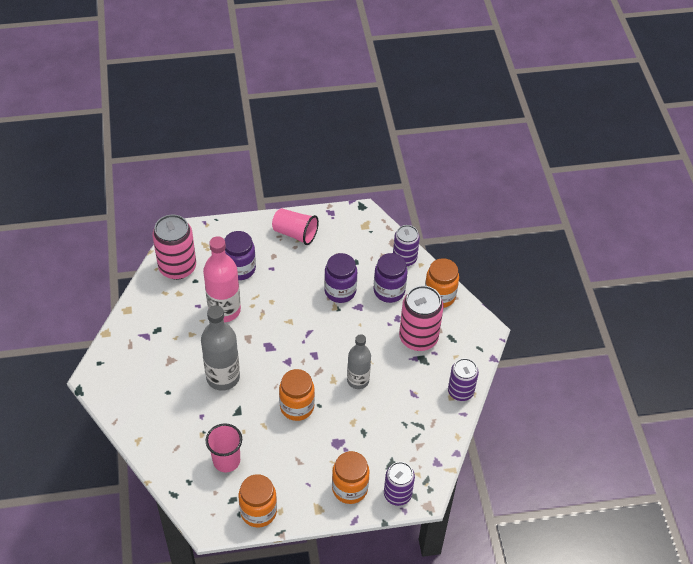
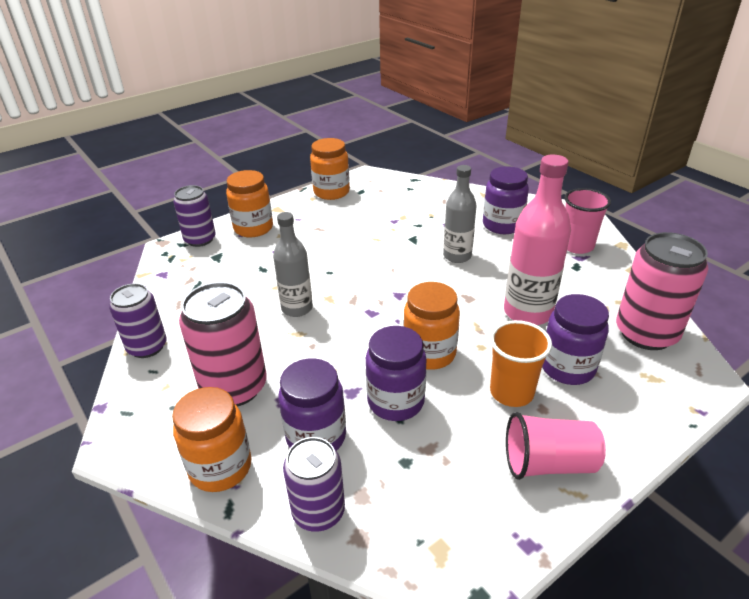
camera: 155 degrees right, 15 degrees down
(162, 393) = (502, 225): none -> purple jar
(223, 377) = (457, 256): grey bottle -> grey bottle, size x0.66
(226, 461) = (389, 207): pink cup -> pink cup (577, 246)
(280, 270) = (511, 392): none -> orange cup
(297, 407) = (353, 262): orange jar -> orange jar (429, 353)

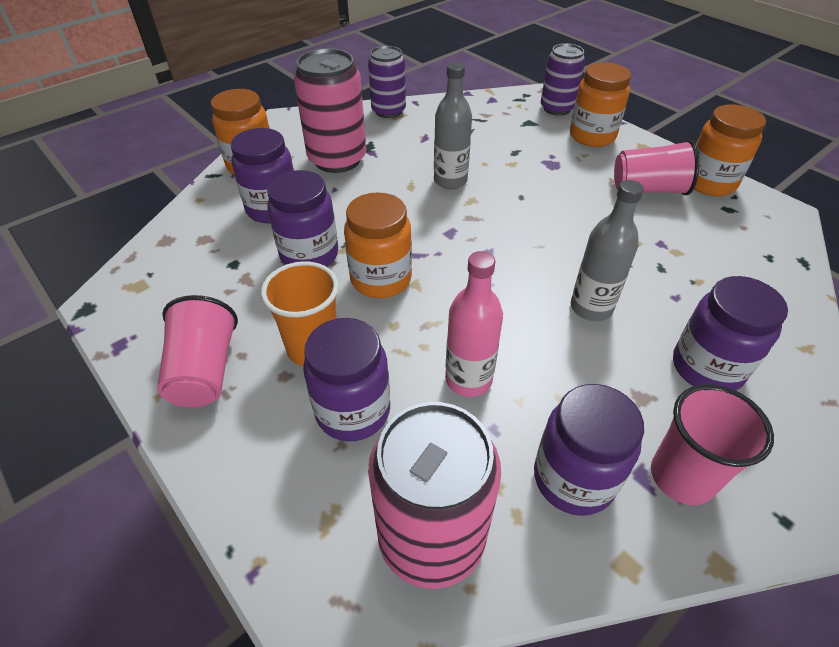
camera: 85 degrees right, 10 degrees up
(318, 511) = (196, 217): purple can -> none
(333, 215) = (648, 189): none -> pink cup
(527, 312) = (468, 379): pink bottle -> pink bottle, size x0.66
(590, 279) = (573, 479): none -> purple jar

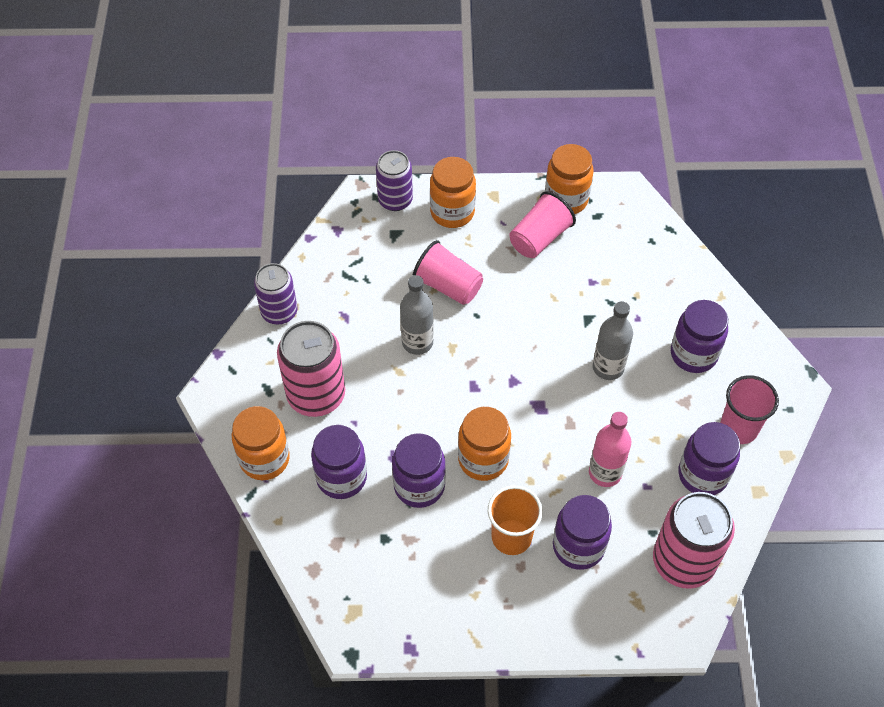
camera: 50 degrees left, 10 degrees up
(204, 371) = (479, 608): pink cup -> pink cup (448, 286)

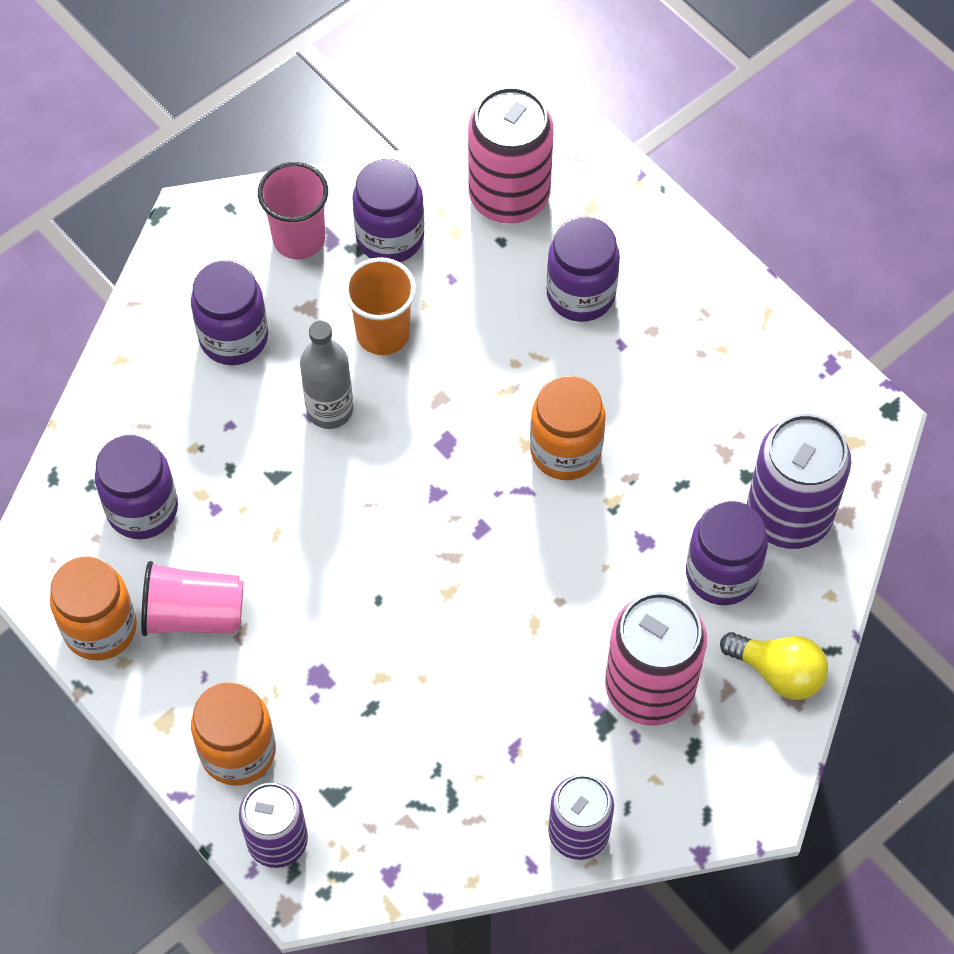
camera: 130 degrees left, 5 degrees up
(264, 459) = (778, 672): orange jar -> yellow light bulb
(341, 540) = (788, 515): none -> purple can
(417, 342) = (476, 635): grey bottle -> none
(419, 486) = (656, 489): purple jar -> purple jar (142, 509)
(448, 286) = (363, 664): pink cup -> none
(511, 537) = (629, 360): orange cup -> orange cup (383, 333)
(605, 473) = (471, 326): pink bottle -> none

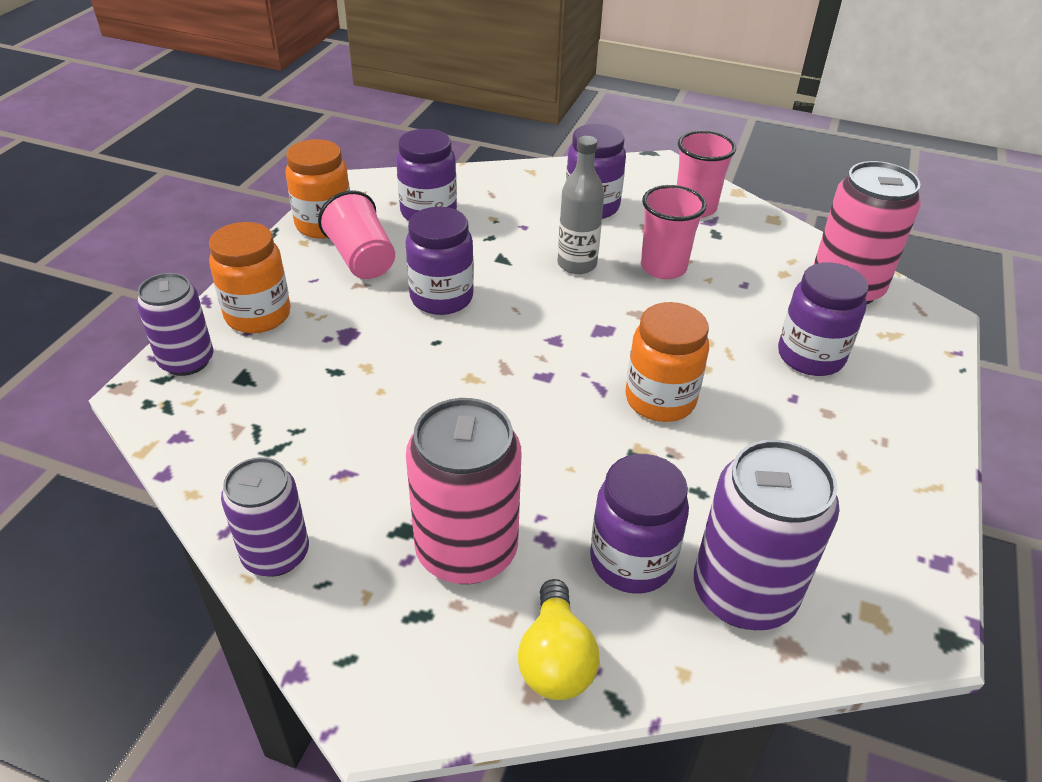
camera: 60 degrees right, 20 degrees down
(383, 333) = (663, 267): orange cup -> pink cup
(390, 237) = (743, 245): purple jar -> purple jar (441, 298)

